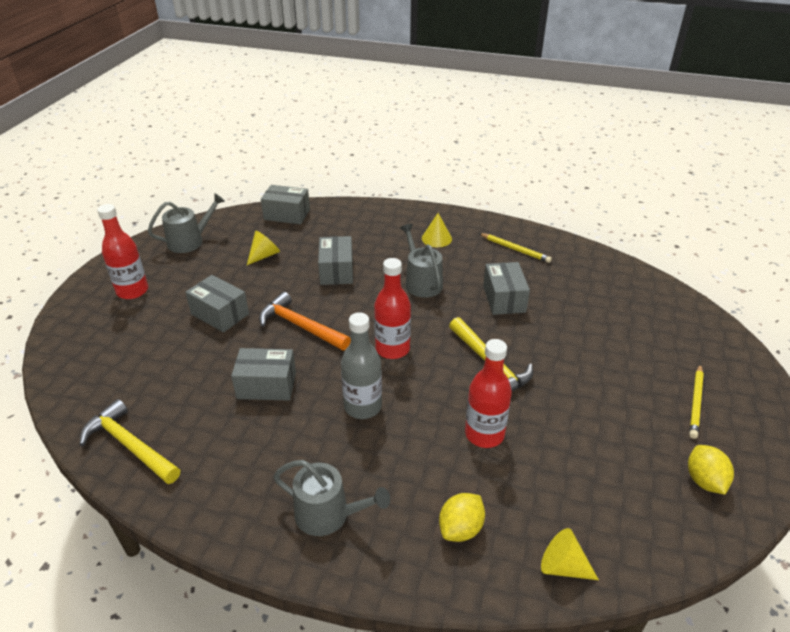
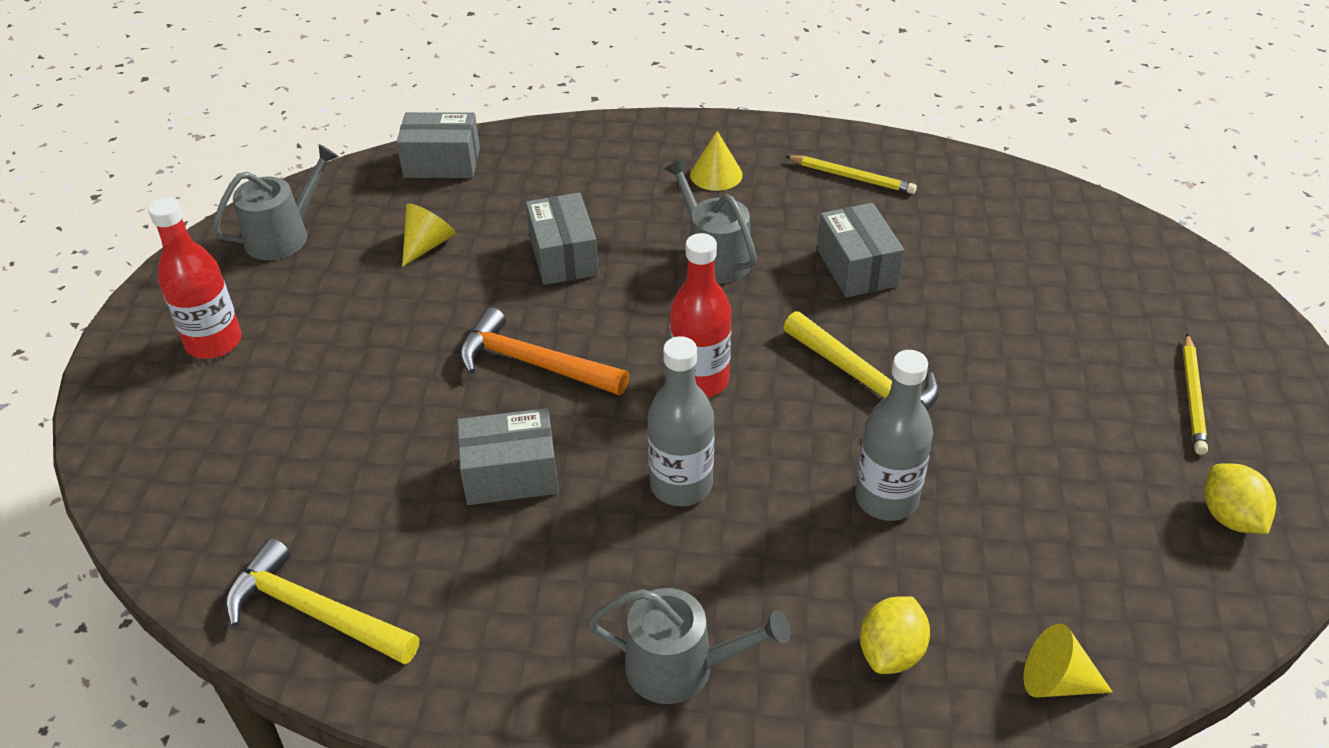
camera: 10 degrees left, 5 degrees up
(220, 314) = (386, 362): grey box -> none
(484, 434) = (886, 499): red bottle -> grey bottle

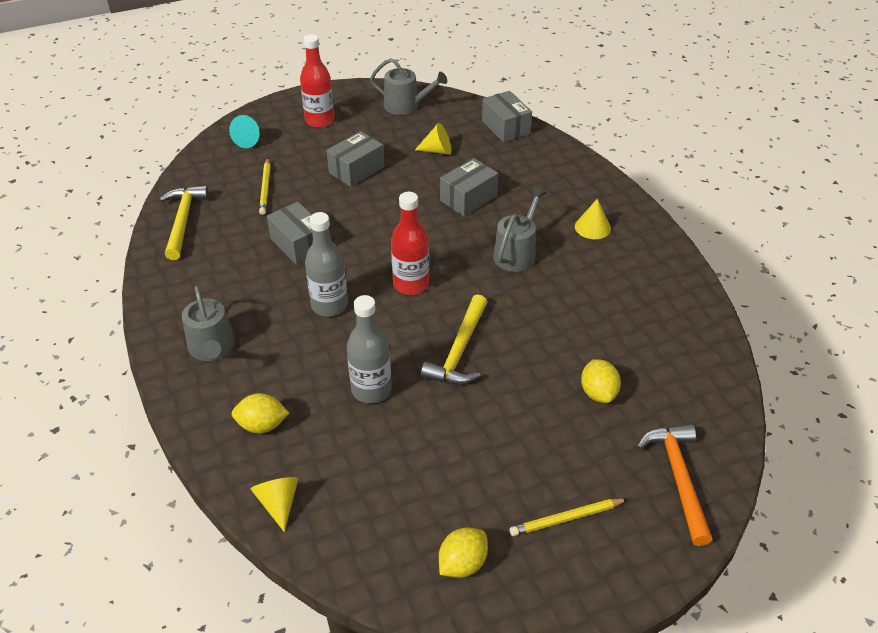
camera: 60 degrees right, 0 degrees up
(171, 448) = (249, 140): none -> turquoise cone
(532, 363) = (379, 220): orange hammer -> orange hammer (678, 477)
(852, 177) = (646, 285): yellow pencil -> yellow pencil (265, 188)
(857, 267) = (559, 315): grey box -> grey box (356, 170)
(1008, 290) = (598, 393): none -> yellow lemon

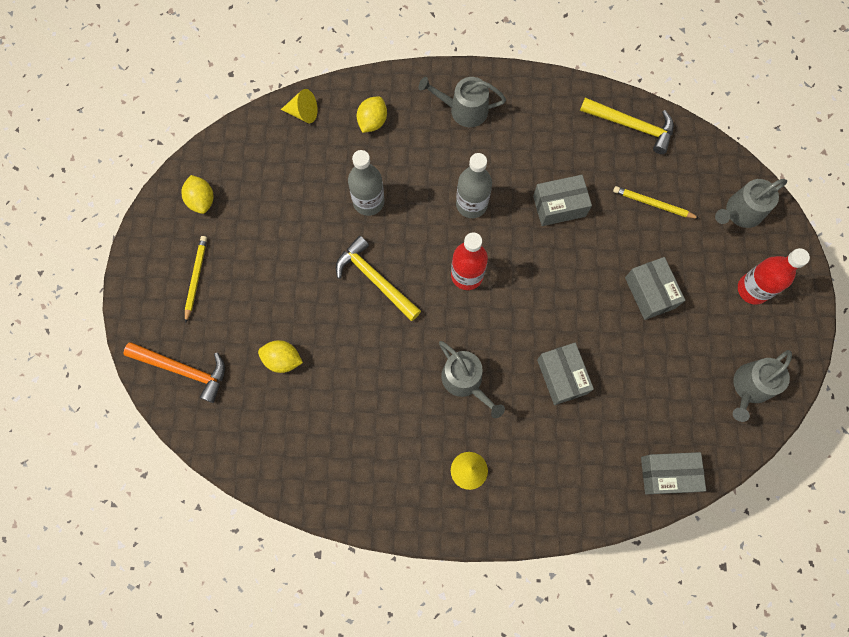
camera: 115 degrees right, 30 degrees up
(249, 140) = (740, 212): turquoise cone -> grey watering can
(437, 150) = (652, 383): yellow cone -> none

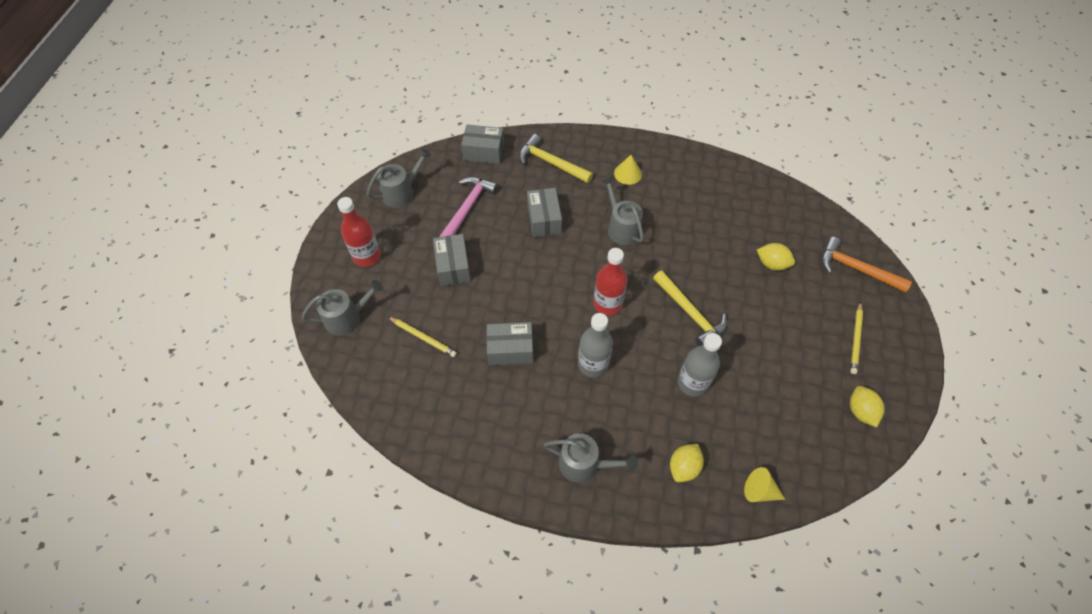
camera: 170 degrees left, 15 degrees down
(632, 126) = (415, 416): yellow hammer -> yellow hammer (550, 162)
(659, 379) = (468, 207): none -> pink hammer

